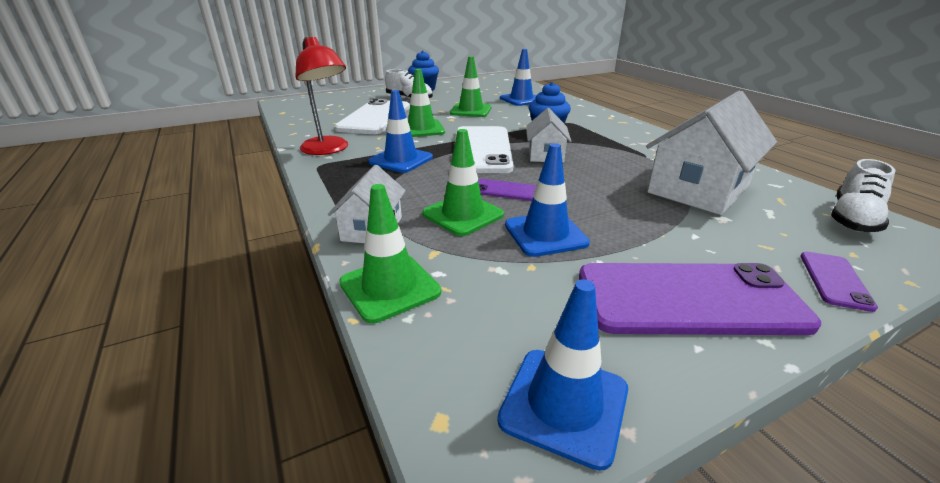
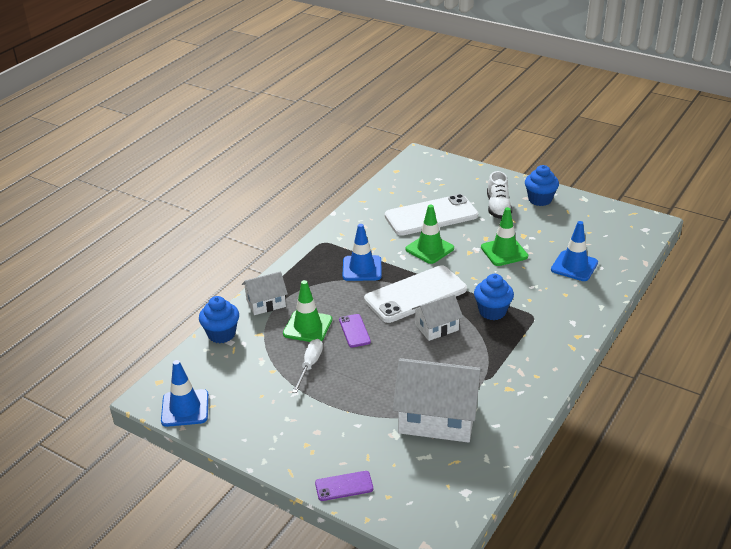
camera: 60 degrees right, 5 degrees up
(328, 150) = (349, 232): red lamp -> none
(390, 287) = (221, 334): green traffic cone -> blue cupcake
(545, 234) = (310, 365): blue traffic cone -> white screwdriver
(689, 299) = (281, 431): purple phone -> none
(852, 219) = (449, 499): white shoe -> none

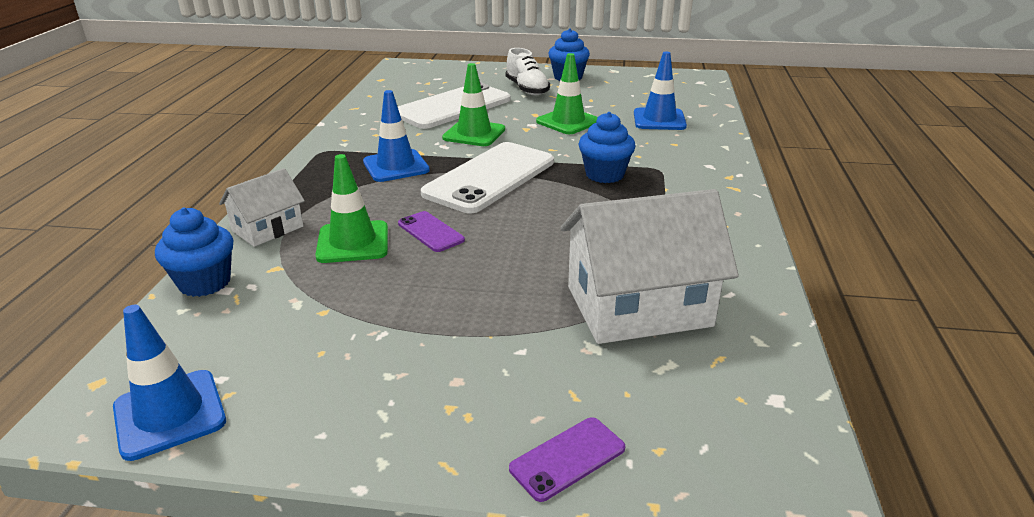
camera: 25 degrees left, 5 degrees down
(310, 365) = (385, 289): white screwdriver -> none
(436, 327) = (546, 204): white house -> none

